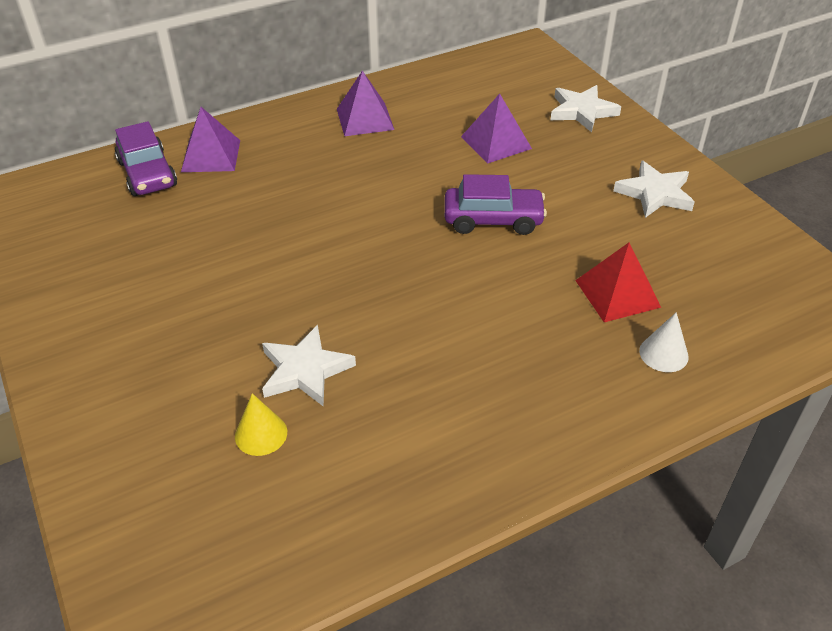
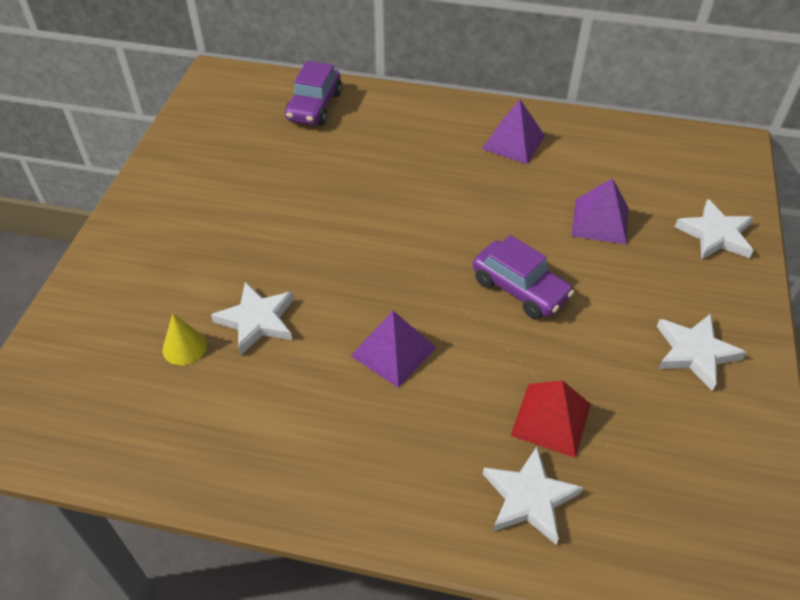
camera: 40 degrees right, 5 degrees up
(211, 155) = (369, 114): purple pyramid -> purple pyramid (393, 351)
(663, 353) = (529, 498): white cone -> white star

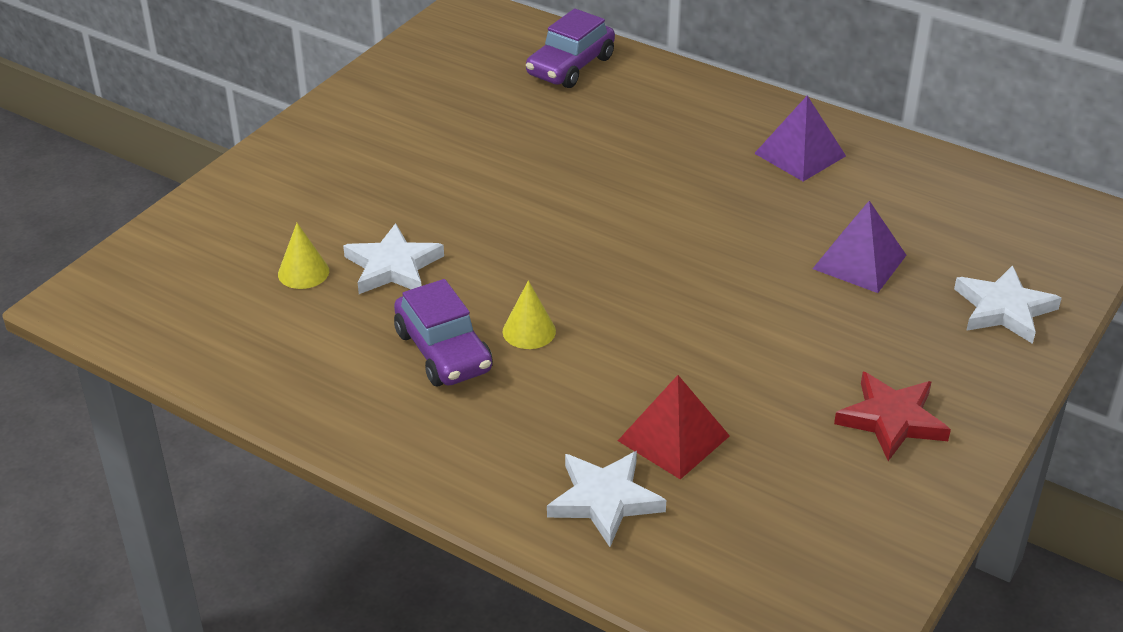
camera: 20 degrees right, 10 degrees down
(393, 351) = (529, 331): purple pyramid -> yellow cone
(520, 289) = (713, 307): purple car -> purple car (443, 351)
(694, 352) = (892, 420): white star -> red star

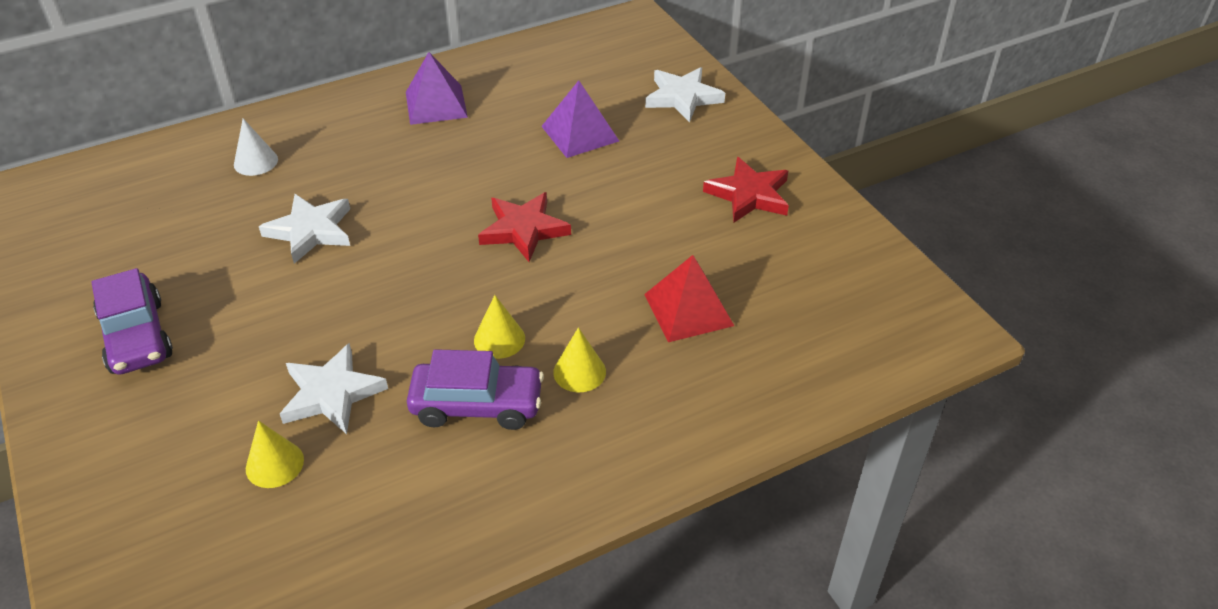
camera: 60 degrees left, 5 degrees up
(531, 397) = (579, 372): none -> yellow cone
(570, 66) = (183, 167): purple car -> purple car (137, 336)
(604, 500) = (728, 378): white star -> white star (311, 231)
(614, 97) = (256, 162): none -> white cone
(681, 285) = (524, 230): none -> red star

